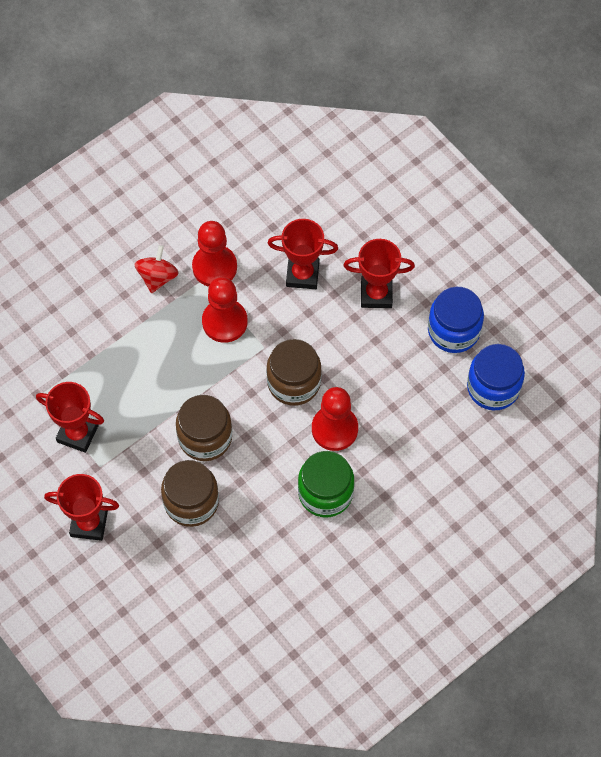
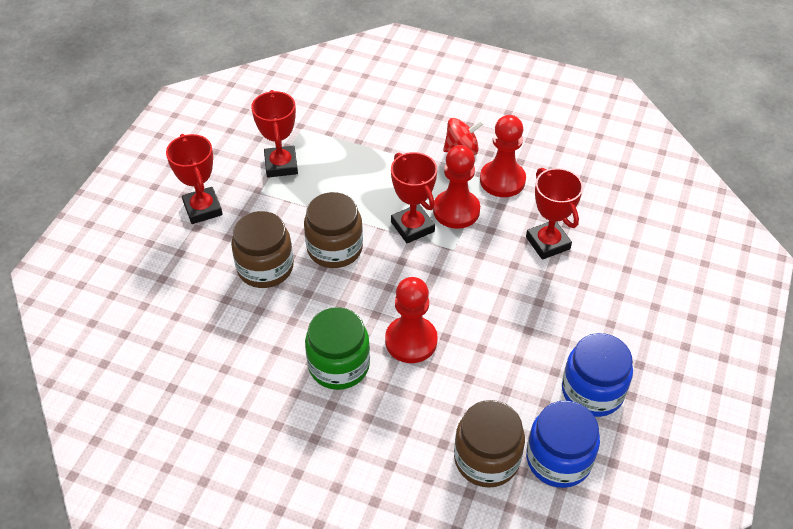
camera: 60 degrees right, 15 degrees down
(294, 382) = (435, 287): brown jar -> brown jar (486, 459)
(376, 294) = (576, 307): red trophy -> red trophy (412, 227)

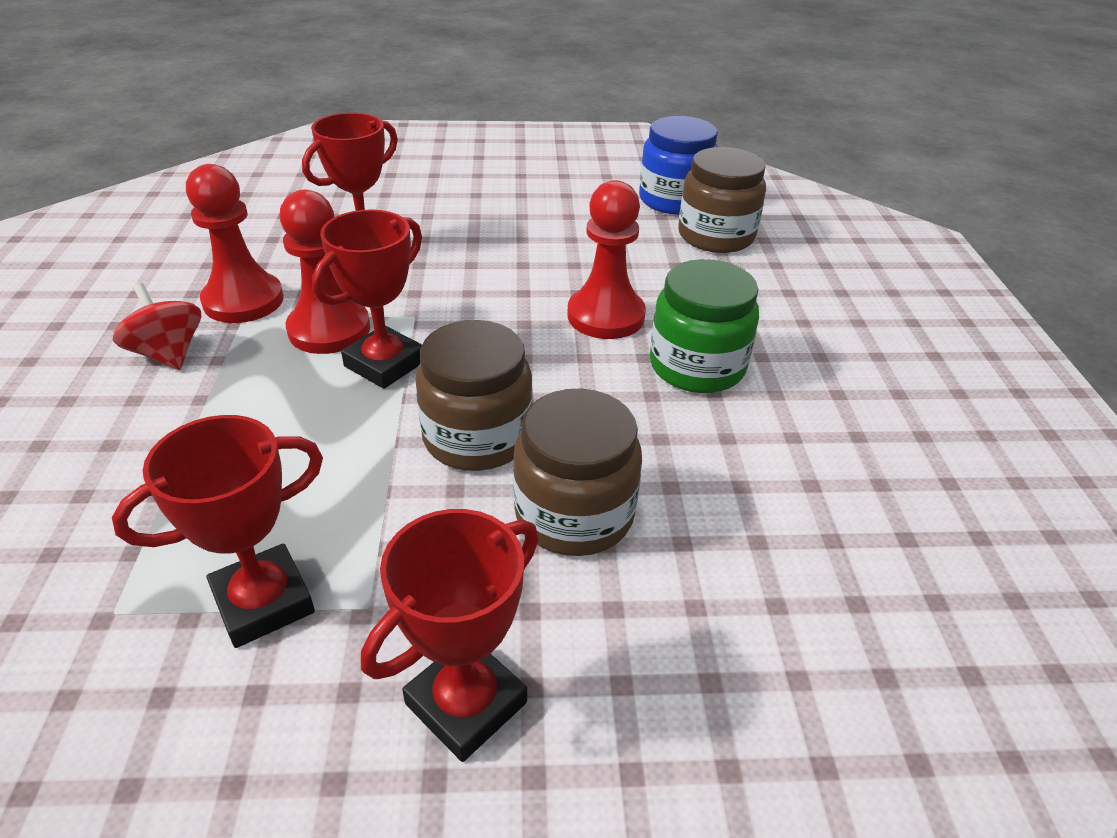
camera: 115 degrees left, 10 degrees down
(592, 391) = (576, 193): blue jar -> none

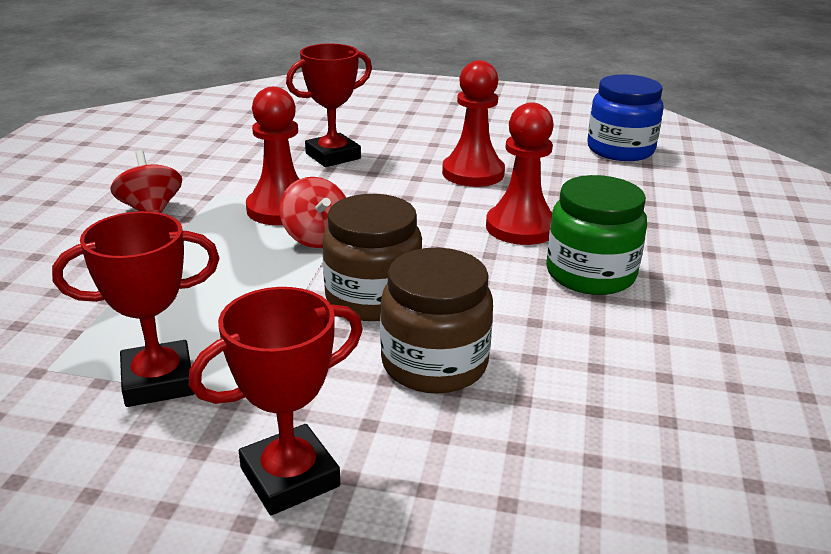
camera: 15 degrees right, 10 degrees down
(243, 301) = (221, 182): red pawn -> red pawn (473, 173)
(385, 364) = (316, 238): red trophy -> red spinning top
(716, 236) = (649, 180): brown jar -> none

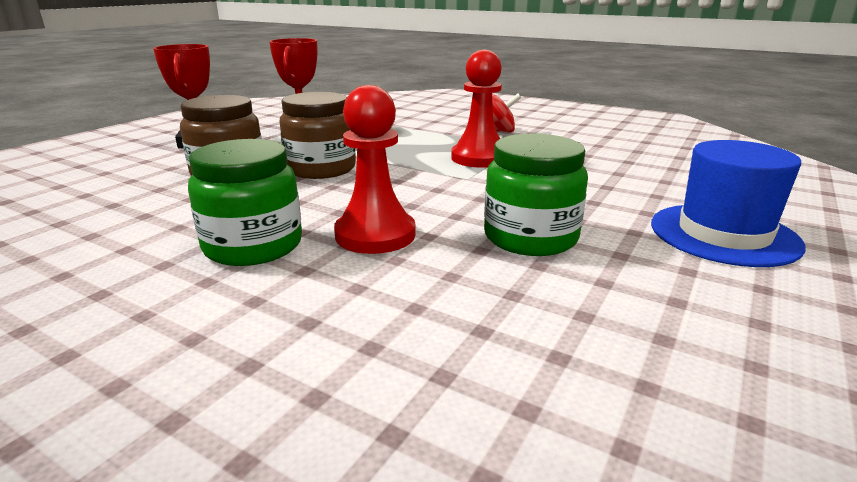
camera: 110 degrees right, 5 degrees down
(316, 238) = (422, 163): red spinning top -> none
(333, 156) = (593, 182): red trophy -> none
(417, 121) = (723, 234): none -> blue hat
(473, 173) = (530, 237): red pawn -> green jar
(620, 150) = (614, 399): blue jar -> none

